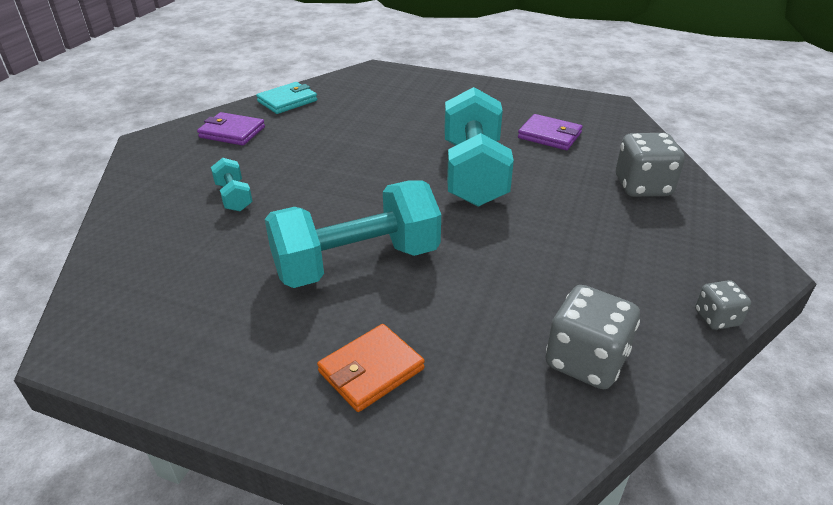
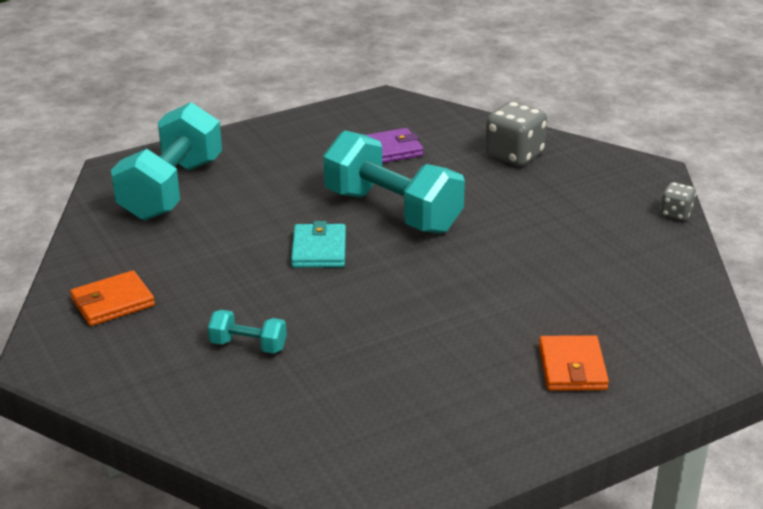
camera: 50 degrees left, 5 degrees down
(232, 132) = (113, 302): purple wallet -> orange wallet
(287, 101) = (98, 245): turquoise wallet -> turquoise wallet (319, 250)
(357, 263) = (441, 321): turquoise dumbbell -> turquoise dumbbell (171, 189)
(585, 361) = (658, 280): grey dice -> none

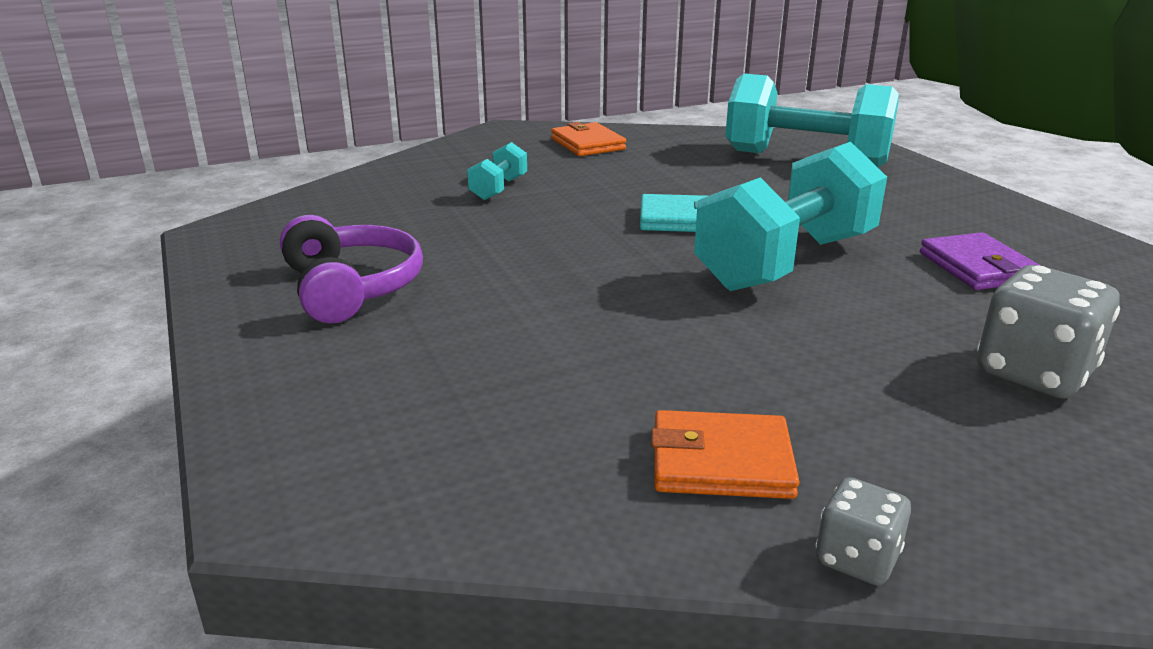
camera: 95 degrees right, 5 degrees down
(475, 393) = (350, 288): none -> purple headphones
(572, 367) = (361, 357): orange wallet -> orange wallet (721, 462)

